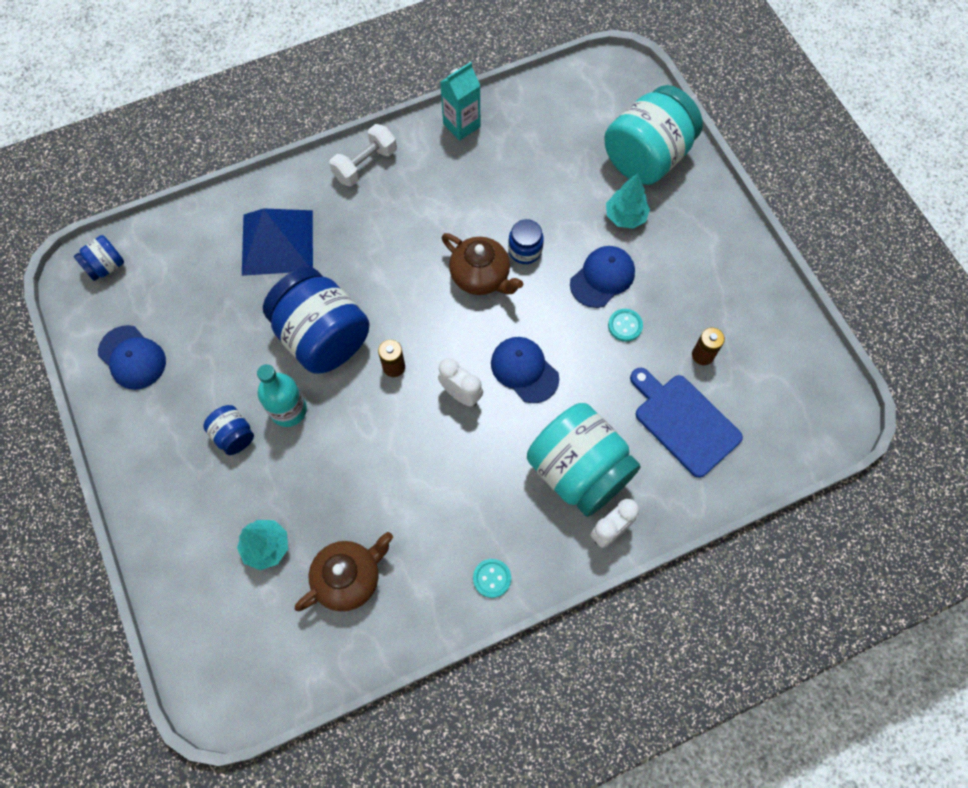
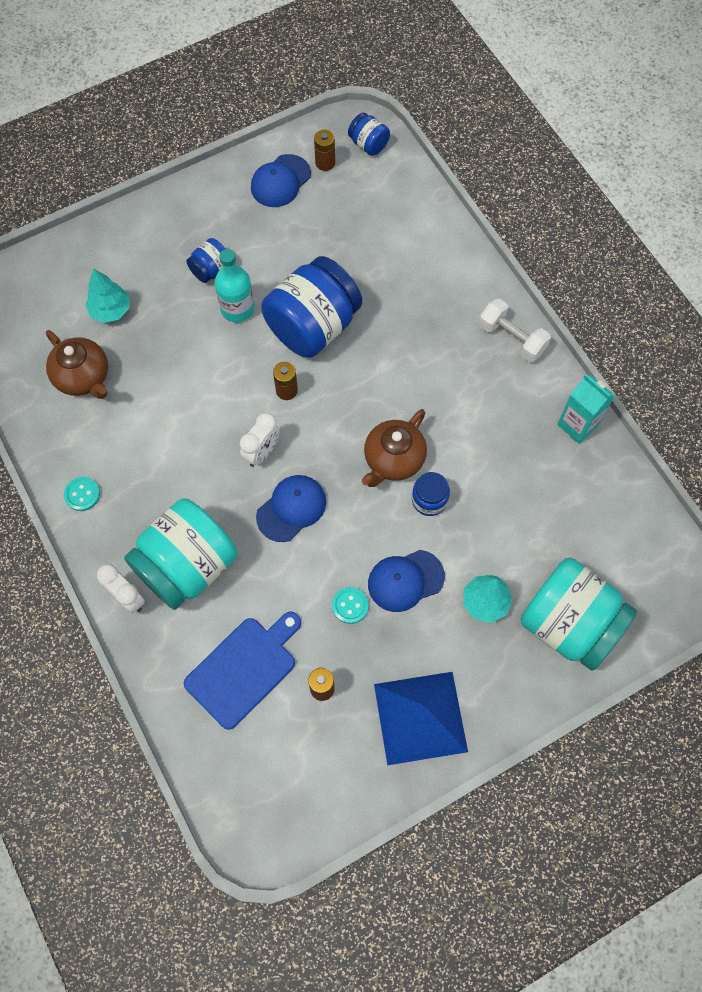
camera: 85 degrees right, 0 degrees up
(119, 311) = (325, 163): none -> brown battery
(277, 242) = (410, 274): blue pyramid -> blue pyramid (420, 717)
(602, 278) = (405, 580): blue cap -> blue cap turned 120 degrees clockwise

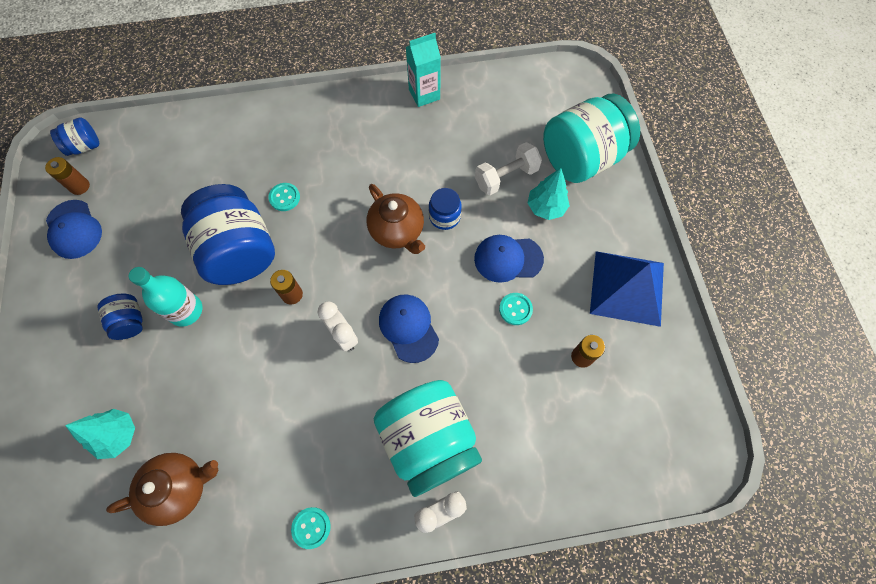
camera: 70 degrees left, 0 degrees up
(244, 668) = (545, 419): blue cutting board -> none
(387, 340) = (284, 197): none -> turquoise button
(405, 580) = (508, 259): blue cap -> blue cap turned 90 degrees clockwise
(511, 338) = (330, 109): white dumbbell -> white dumbbell (506, 177)

